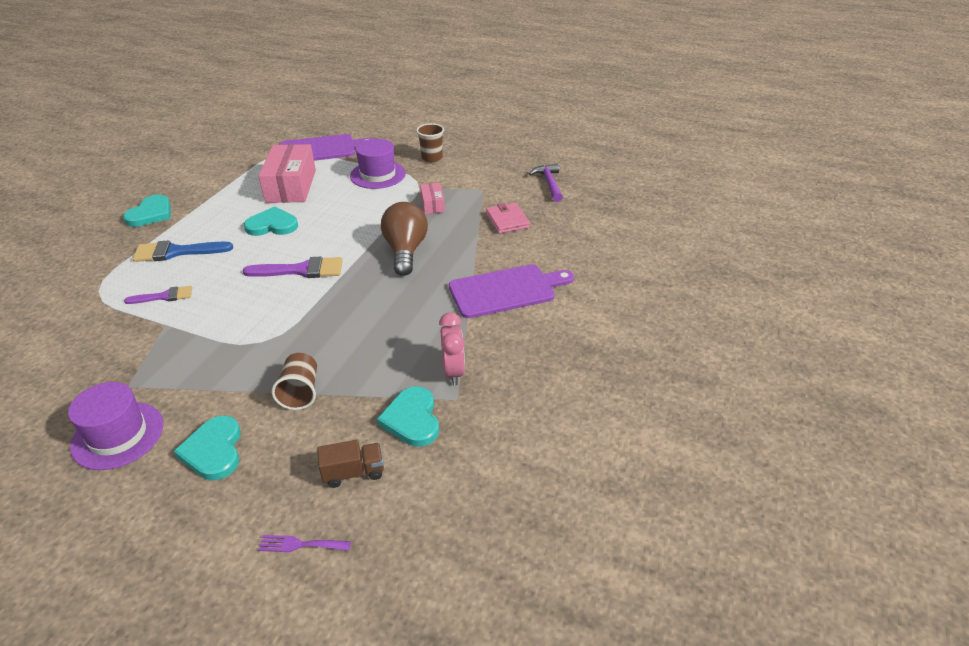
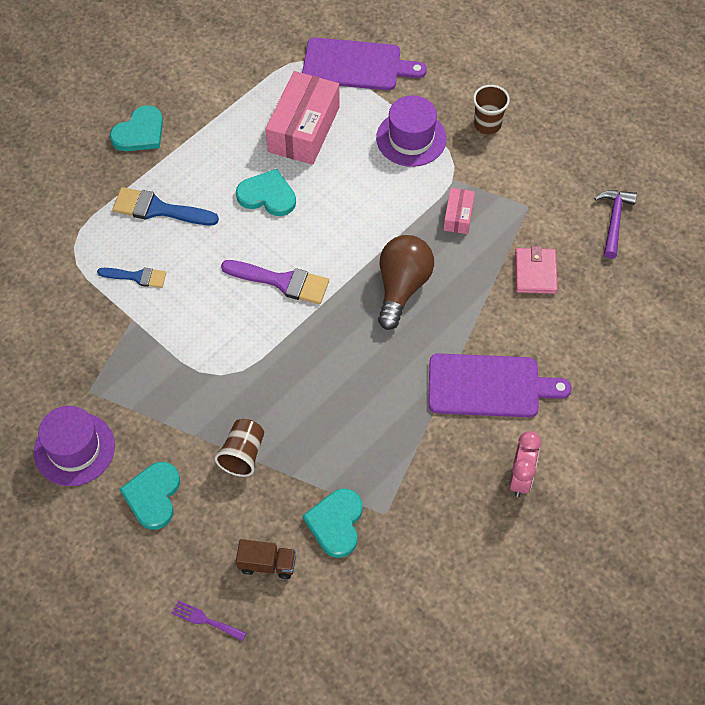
camera: 20 degrees right, 20 degrees up
(164, 296) = (137, 277): purple brush -> blue brush
(453, 372) = (394, 480): pink clock -> pink clock (520, 478)

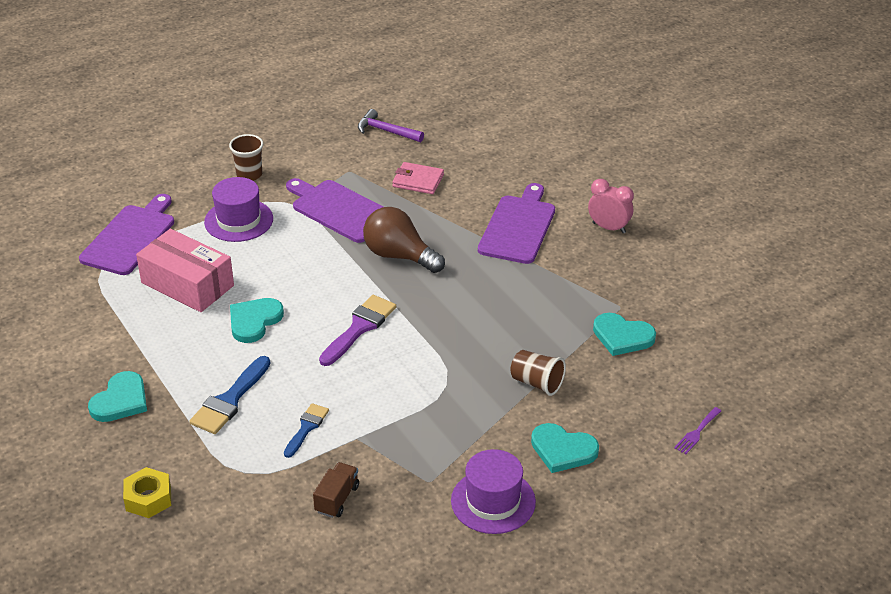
camera: 75 degrees left, 20 degrees down
(31, 190) = (148, 498): none -> yellow nut
(140, 132) = (120, 400): turquoise heart -> turquoise heart turned 60 degrees clockwise
(267, 564) = (651, 385): brown truck -> brown truck (337, 499)
(458, 216) = (339, 210): pink box -> purple cutting board

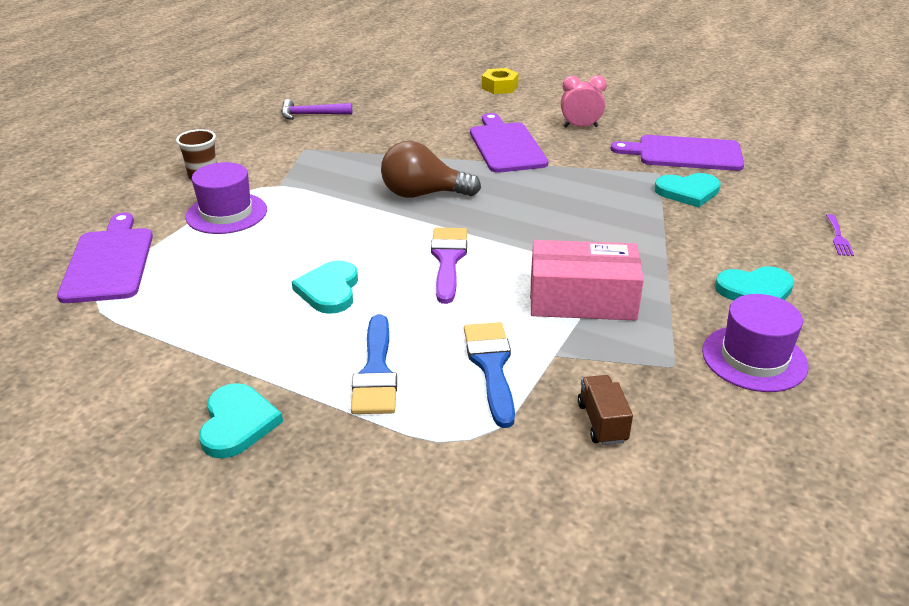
camera: 30 degrees left, 5 degrees down
(148, 498) = (377, 521): yellow nut -> yellow nut (499, 87)
(187, 284) = (218, 282): pink box -> pink box (582, 299)
(306, 428) = (491, 366): blue brush -> blue brush, size x1.59
(339, 210) = (326, 178): purple cutting board -> purple cutting board (684, 154)
(418, 181) = (379, 139): pink wallet -> none
(537, 383) = (664, 247): brown cup -> none

